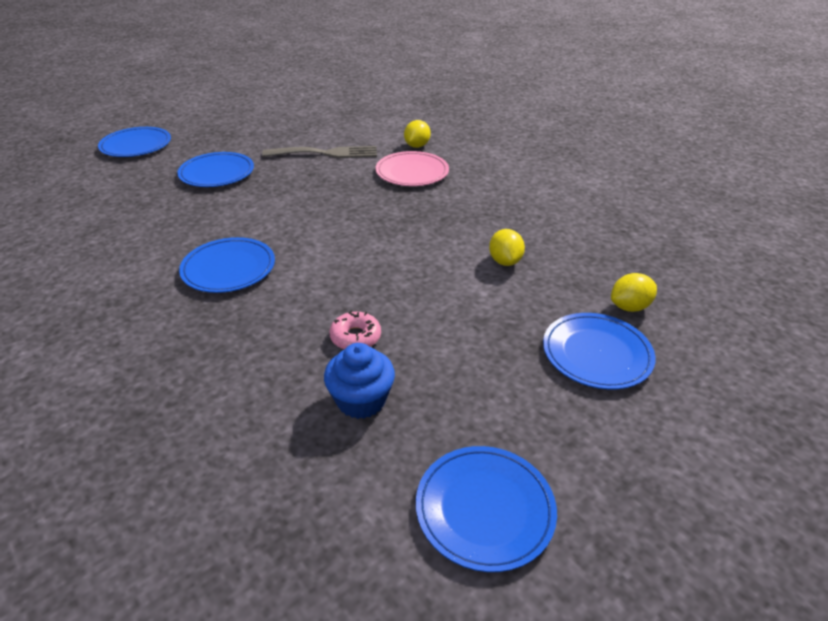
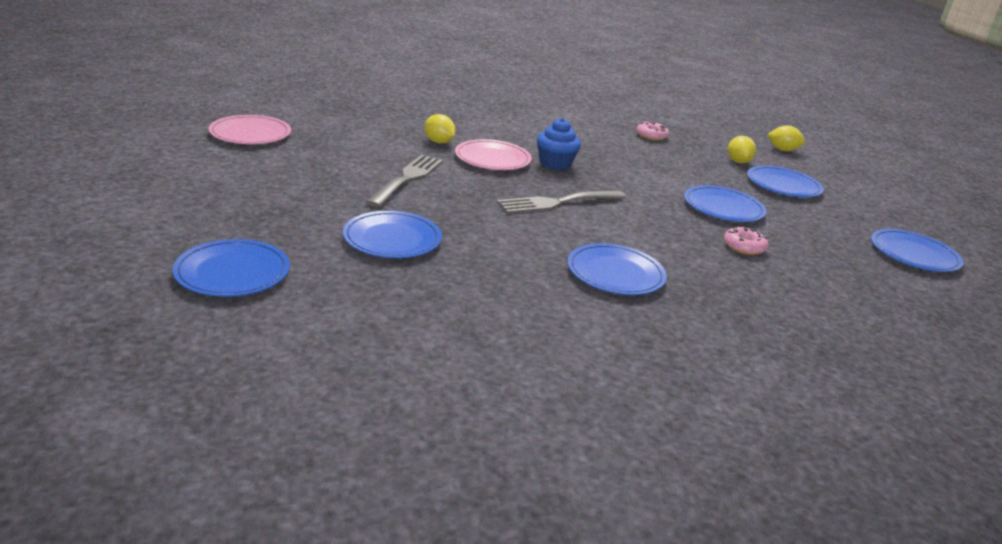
camera: 70 degrees left, 10 degrees down
(339, 94) = (250, 134): none -> pink plate
(350, 217) = (557, 202): none -> grey fork
(361, 400) = (817, 263): blue cupcake -> blue cupcake (555, 164)
(453, 311) = (723, 208): none -> blue plate
(505, 261) = (666, 174): yellow lemon -> yellow lemon (782, 150)
(615, 235) = (651, 136): none -> pink donut

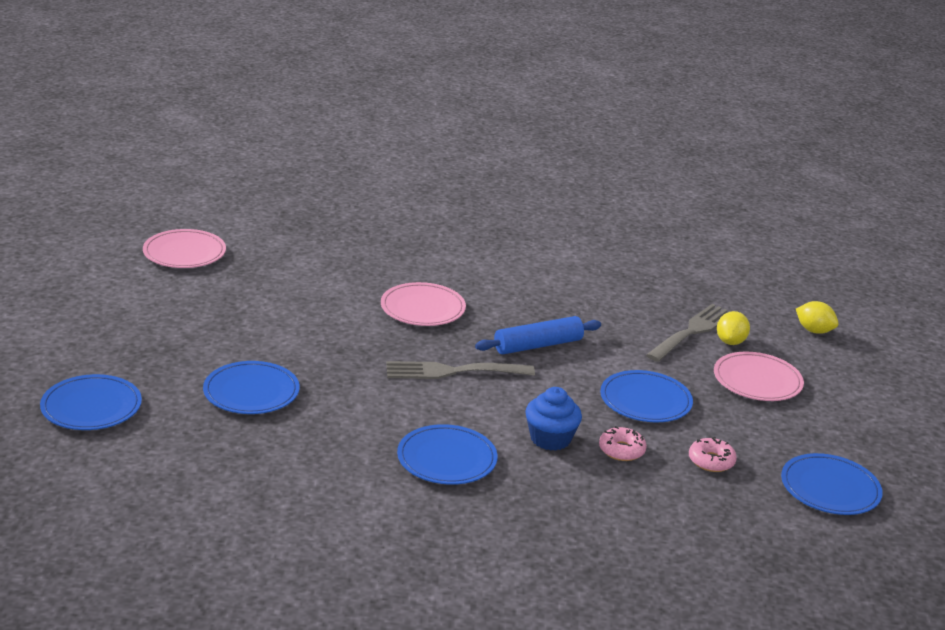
camera: 20 degrees right, 0 degrees up
(407, 178) = (312, 324): grey fork -> grey fork (692, 331)
(438, 142) = (377, 280): yellow lemon -> none
(555, 164) = (491, 322): blue cupcake -> blue cupcake (550, 439)
(606, 177) = (538, 345): none -> blue rolling pin
(651, 136) = (649, 294): pink donut -> pink donut (711, 461)
(783, 185) = (757, 381): blue plate -> pink plate

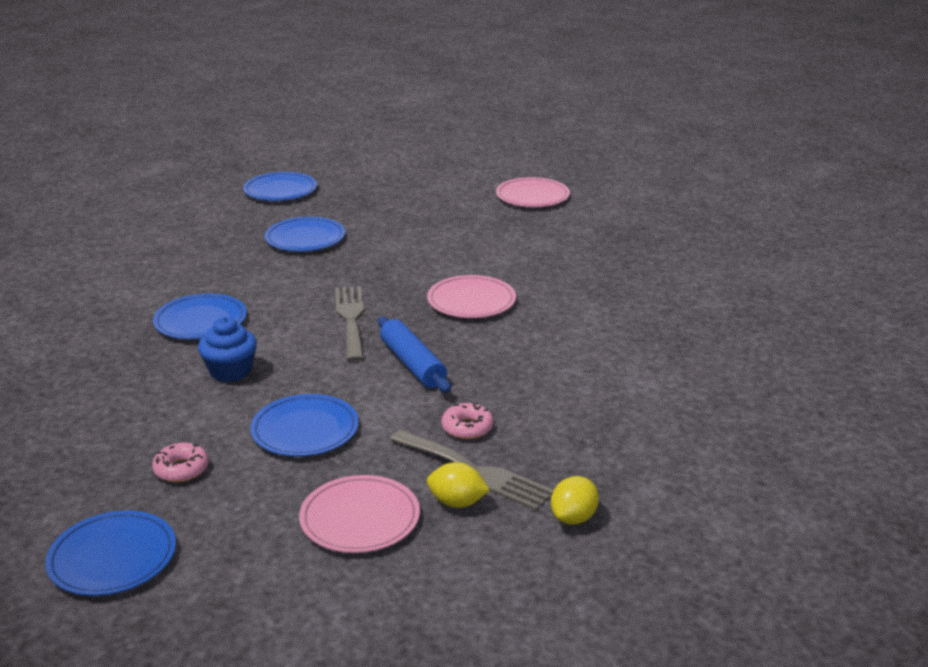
camera: 90 degrees right, 0 degrees up
(621, 450) = (207, 411): pink donut -> pink donut (467, 428)
(814, 331) = (513, 588): yellow lemon -> yellow lemon (573, 518)

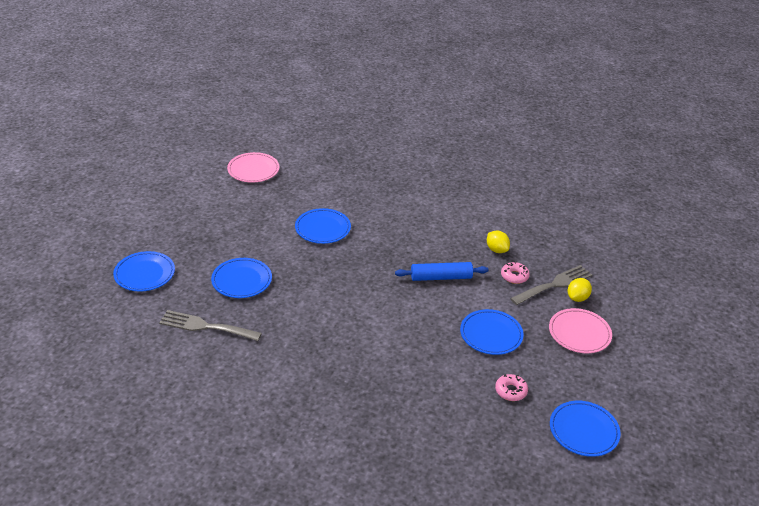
camera: 70 degrees left, 10 degrees up
(200, 321) = (336, 353): blue plate -> blue plate (323, 228)
(230, 371) = (410, 351): blue cupcake -> none
(351, 319) = (374, 287): grey fork -> grey fork (206, 326)
(471, 301) = (380, 235): pink plate -> none
(573, 518) = (601, 266): yellow lemon -> yellow lemon (496, 250)

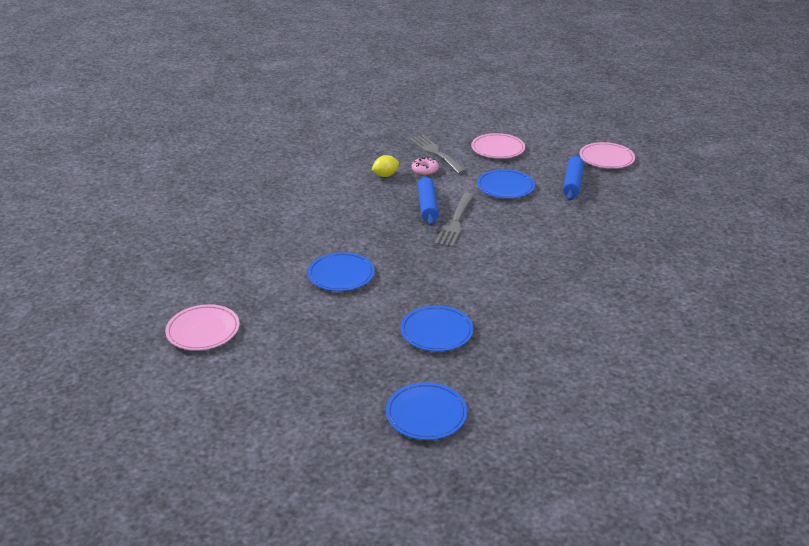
camera: 85 degrees left, 5 degrees down
(206, 326) = (519, 354): grey fork -> grey fork (455, 222)
(511, 391) = (572, 183): pink donut -> blue rolling pin
(577, 298) = (453, 145): yellow lemon -> none
(584, 430) = (606, 158): blue plate -> pink plate

